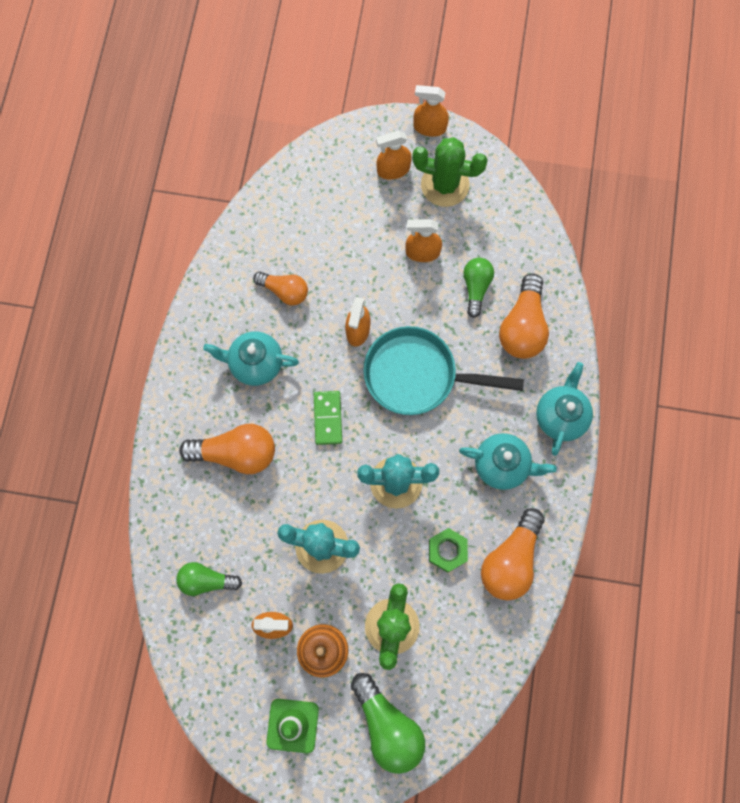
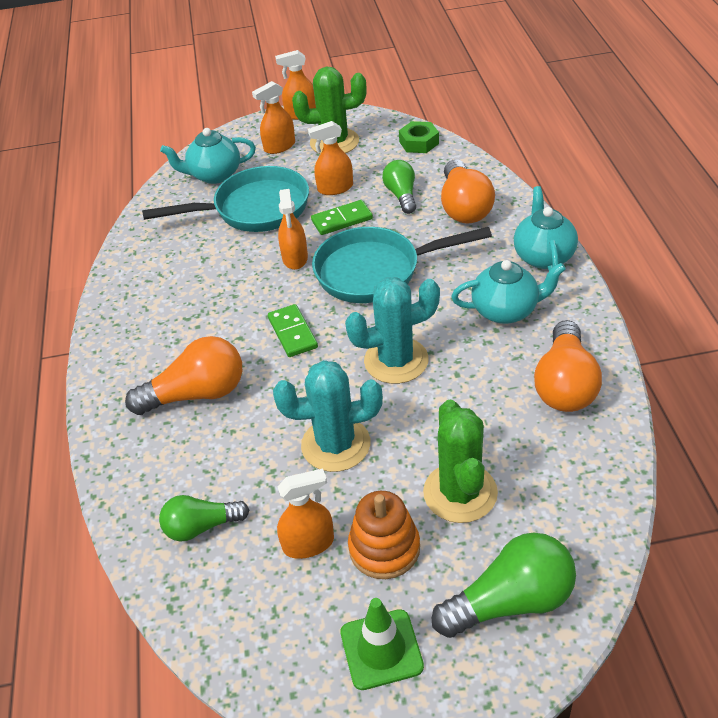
camera: 15 degrees left, 30 degrees down
(255, 364) = (192, 315): turquoise teapot -> turquoise teapot (214, 175)
(284, 291) = (203, 253): orange light bulb -> none
(343, 251) = (254, 209): none -> turquoise pan
(387, 725) = (510, 602): green light bulb -> green light bulb turned 60 degrees counterclockwise
(413, 298) = (342, 220): none -> green domino
(447, 550) = (487, 400): green nut -> green nut (419, 142)

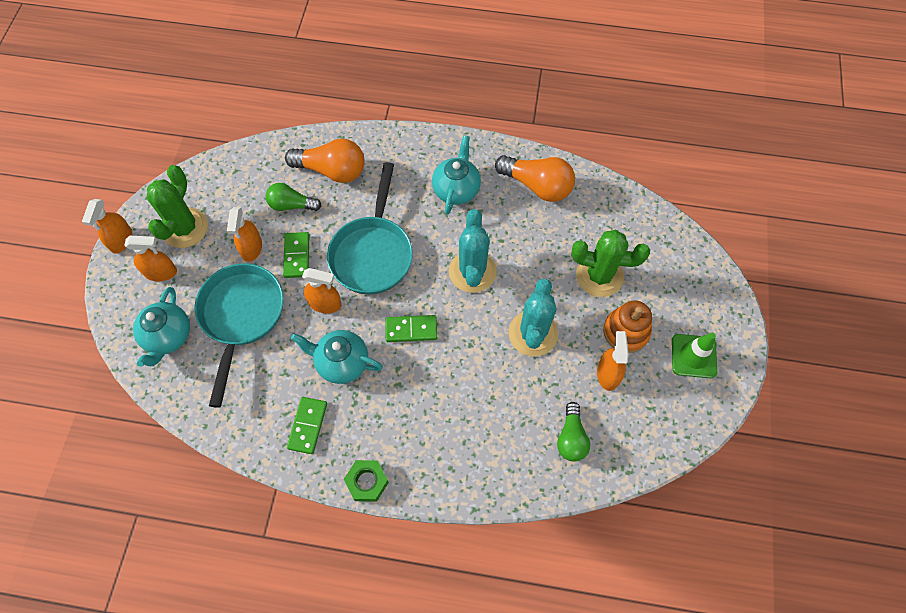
camera: 75 degrees left, 20 degrees up
(151, 293) = (308, 426): none -> green domino
(197, 394) = (445, 414): orange light bulb -> none
(279, 147) = (161, 272): orange spray bottle -> orange spray bottle turned 75 degrees counterclockwise
(419, 142) = (229, 169): green nut -> green nut (367, 482)
(510, 602) = (682, 279): green light bulb -> none
(543, 256) = (414, 146): turquoise teapot -> turquoise teapot (341, 363)

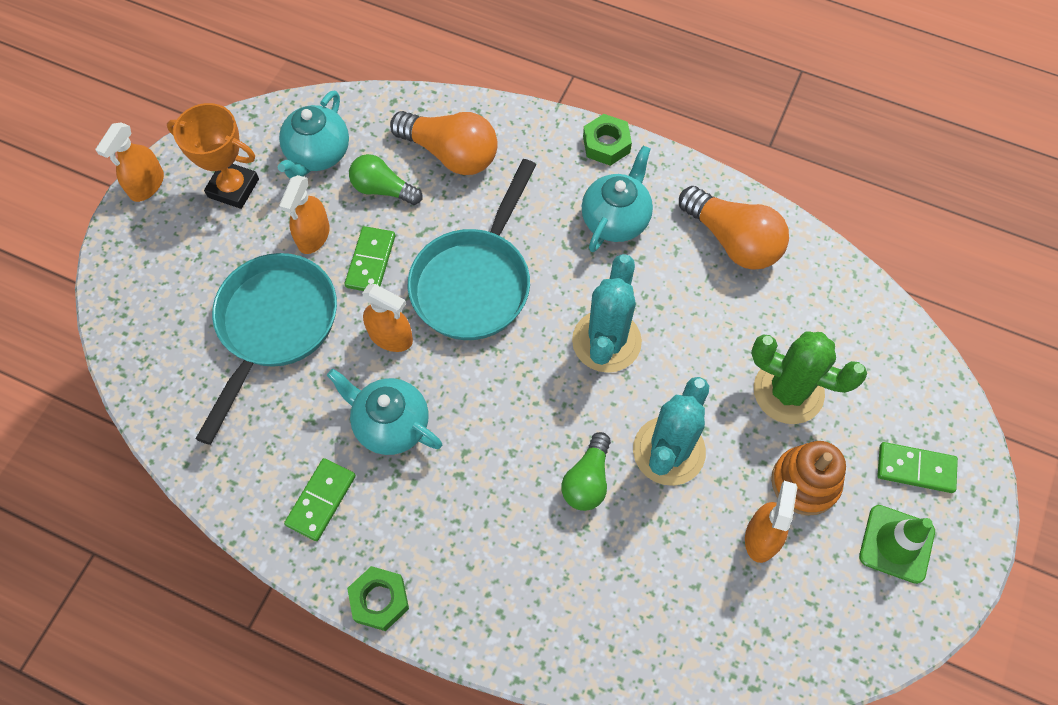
camera: 15 degrees right, 0 degrees up
(161, 272) = (186, 241): orange spray bottle -> none
(168, 337) = (171, 330): turquoise teapot -> turquoise teapot (318, 154)
(185, 228) = (233, 188): green cactus -> orange trophy
(411, 330) = (498, 402): green domino -> green domino (915, 469)
(436, 141) = (606, 144): none -> green nut
(571, 438) = (683, 615): green light bulb -> green light bulb (587, 480)

